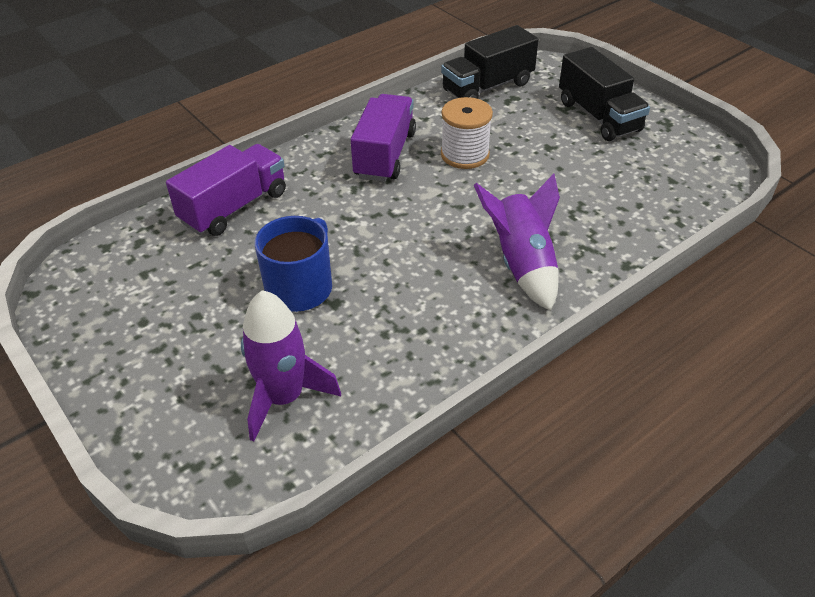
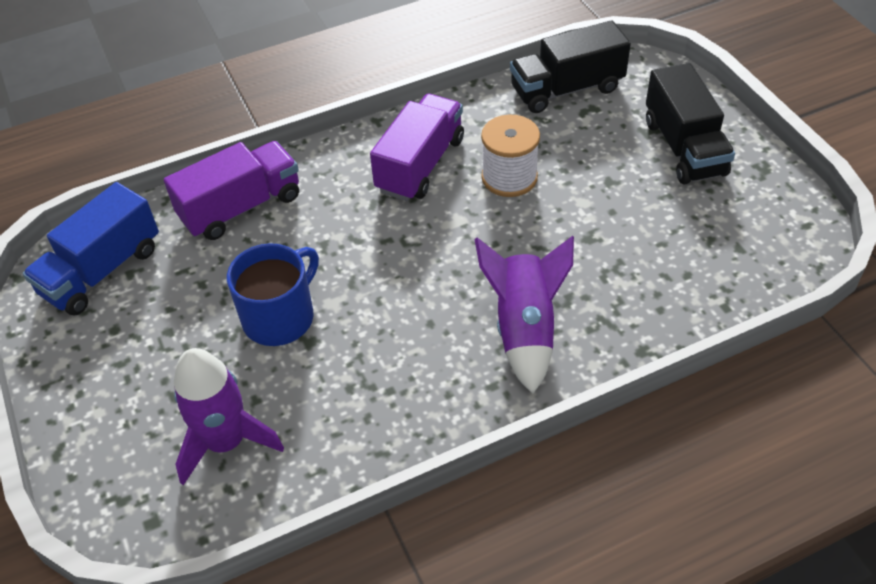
camera: 15 degrees right, 5 degrees up
(116, 276) = (102, 271): none -> blue truck

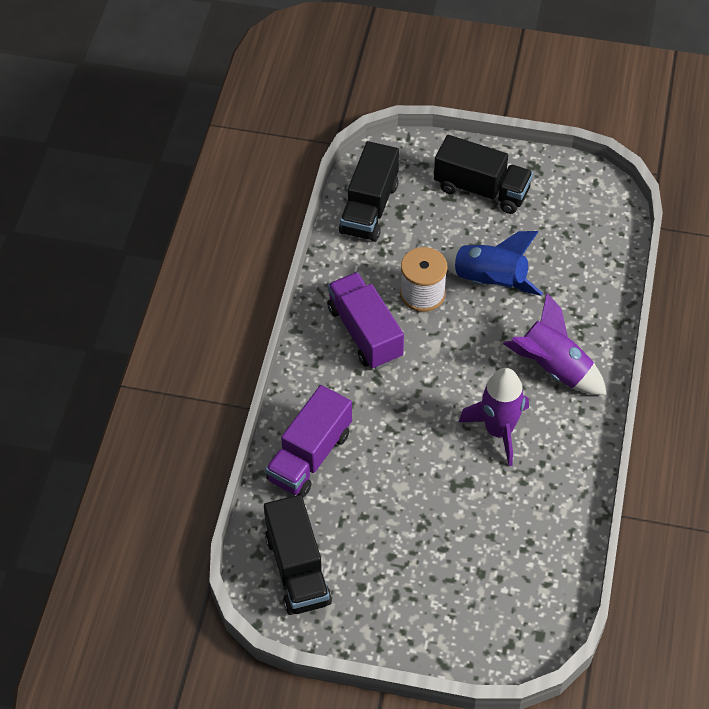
camera: 55 degrees left, 5 degrees up
(102, 271) = (297, 569): blue truck -> black truck
(226, 442) = (511, 568): purple rocket -> purple rocket (499, 430)
(241, 207) = (309, 456): purple truck -> purple truck turned 150 degrees counterclockwise
(280, 317) = (433, 487): blue mug -> none
(579, 216) = (489, 282): none -> blue rocket

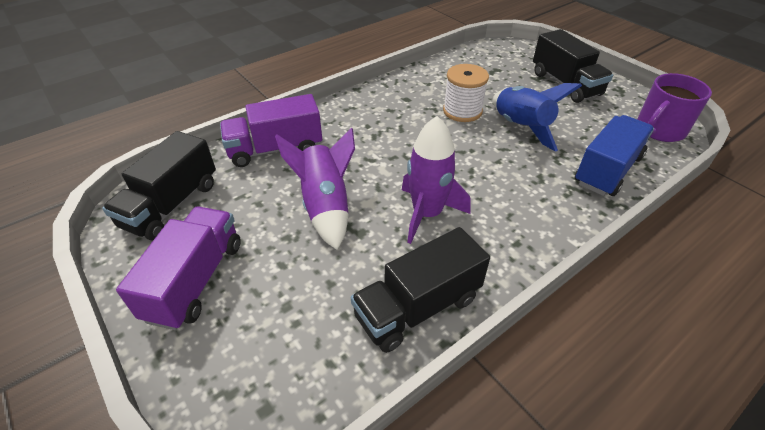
camera: 40 degrees right, 10 degrees down
(365, 333) = (398, 110): purple truck -> purple truck (195, 280)
(369, 208) = (475, 61): black truck -> black truck (418, 307)
(554, 368) = (521, 201): purple rocket -> purple rocket (326, 206)
(592, 288) = (607, 170): none -> blue truck
(600, 206) = (659, 130): none -> purple mug

